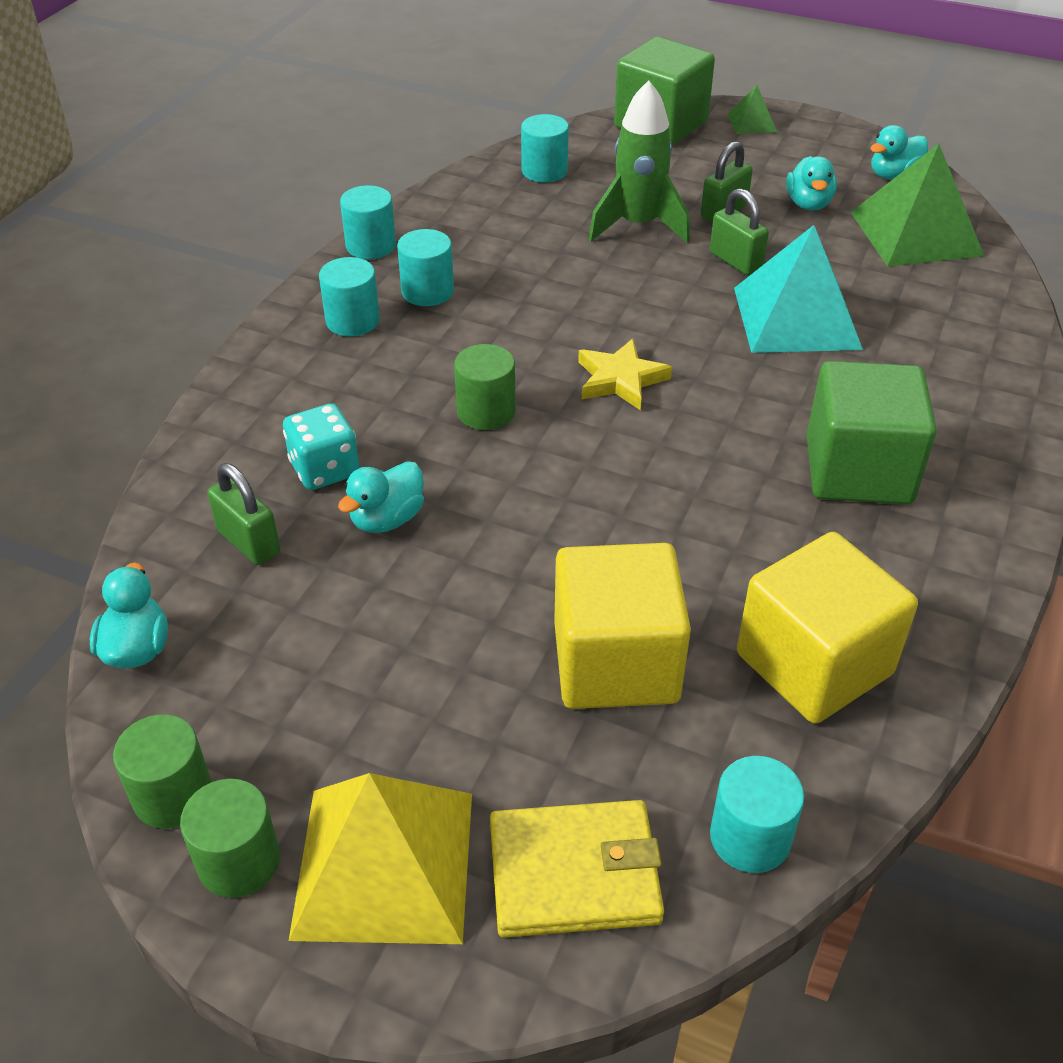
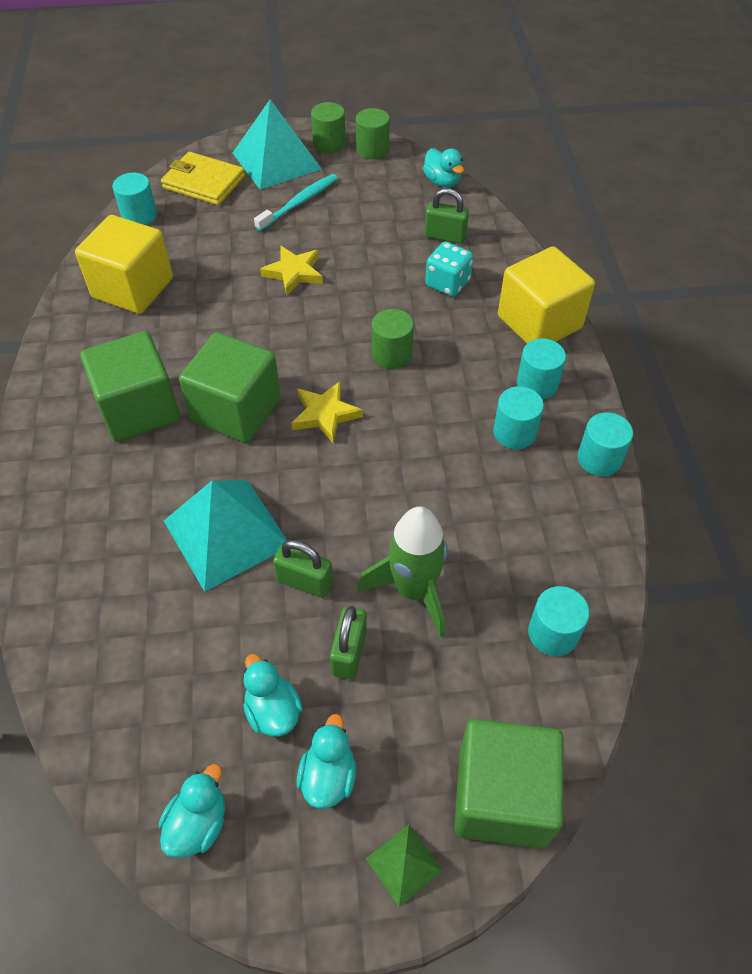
camera: 150 degrees right, 10 degrees up
(384, 864) = (276, 160): yellow pyramid -> turquoise pyramid
(387, 519) = (390, 272): turquoise duck -> turquoise duck (328, 776)
(422, 720) = (299, 203): none -> turquoise toothbrush
(531, 579) = (294, 273): none -> yellow star
(574, 873) = (203, 182): yellow wallet -> yellow wallet turned 60 degrees clockwise
(615, 663) = (229, 253): yellow cube -> yellow cube (539, 322)
(728, 422) = (236, 410): none -> green cube
(915, 233) = (151, 712): green pyramid -> none

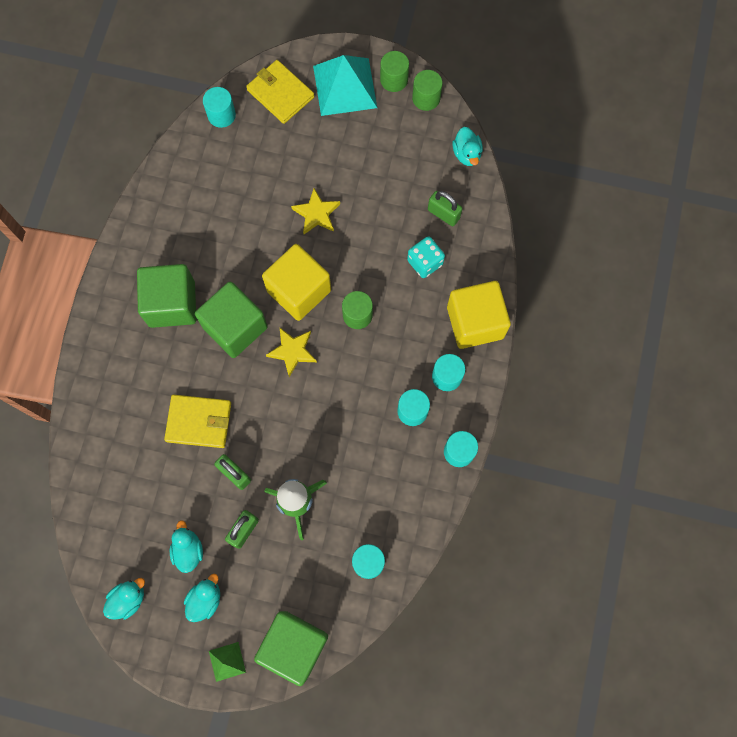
camera: 20 degrees right, 20 degrees up
(133, 288) = (197, 190): yellow cube -> yellow cube (299, 290)
(226, 533) = (199, 422): turquoise pyramid -> yellow wallet
(299, 203) = (345, 141): turquoise toothbrush -> none

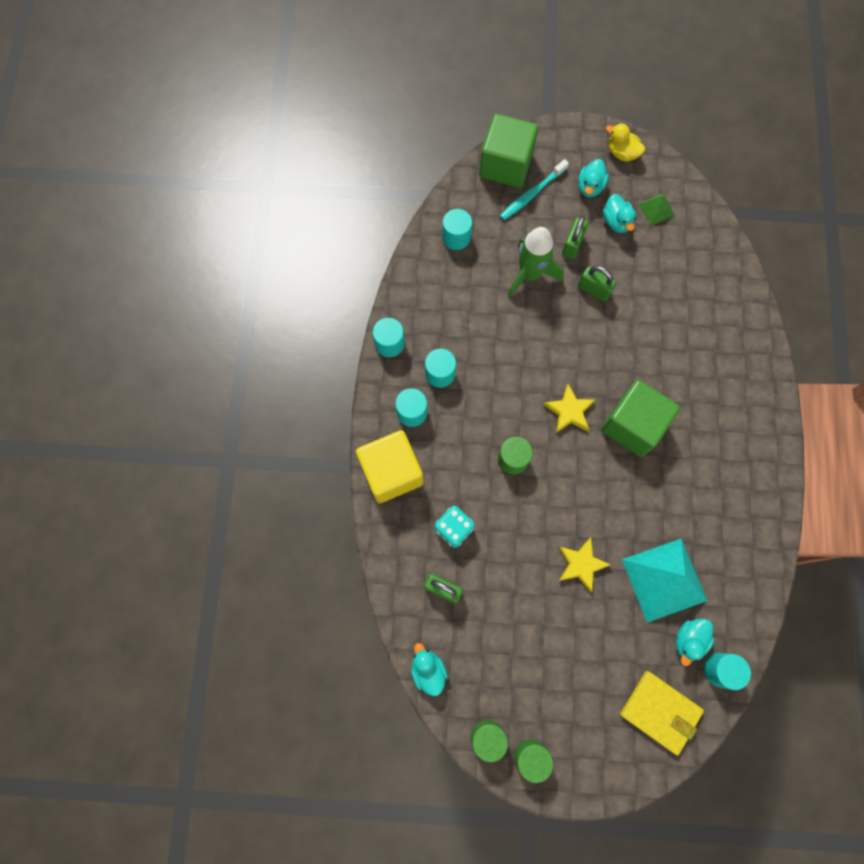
camera: 170 degrees right, 0 degrees up
(128, 599) = (655, 177): turquoise duck -> turquoise duck (689, 640)
(157, 638) = (621, 153): none -> yellow duck
(172, 304) = (703, 438): green cube -> none
(199, 422) = (640, 329): yellow wallet -> none
(227, 661) = (558, 146): green pyramid -> green pyramid (656, 209)
(272, 602) = (532, 194): none -> turquoise toothbrush
(299, 290) = (578, 474): yellow cube -> none
(345, 86) = (587, 736): turquoise pyramid -> turquoise pyramid (664, 580)

